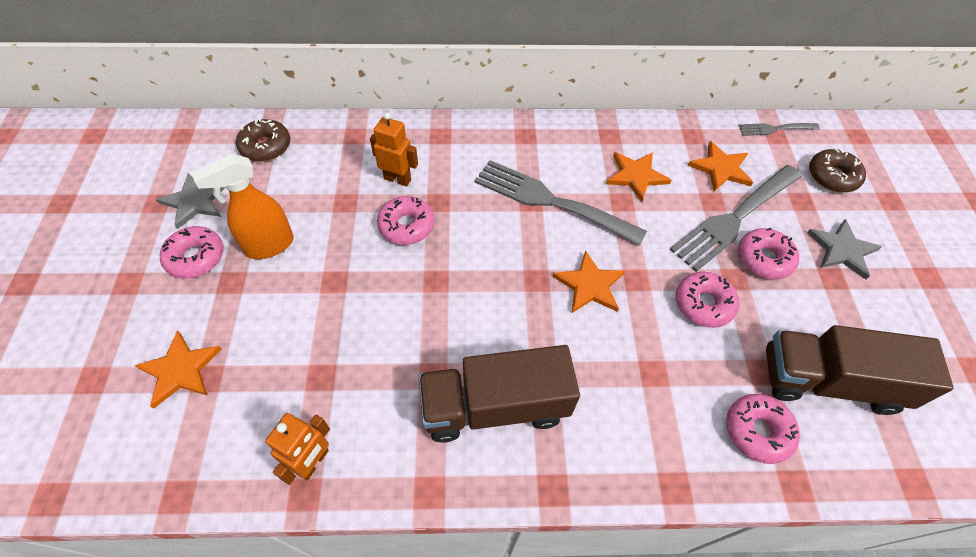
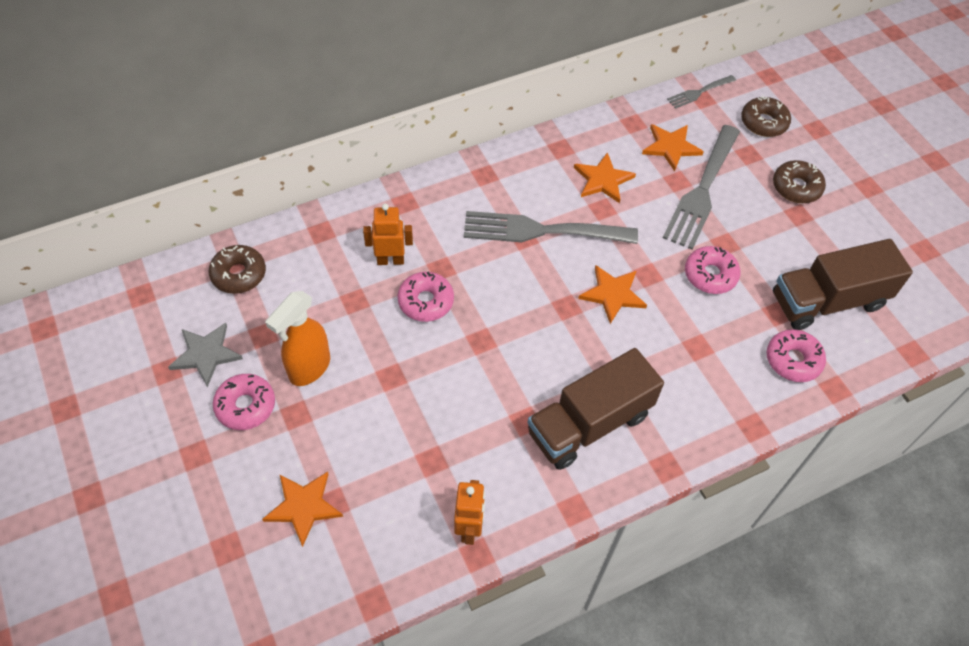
camera: 25 degrees left, 0 degrees up
(764, 259) = (740, 218): pink donut -> none
(842, 250) = (796, 187): grey star -> brown donut

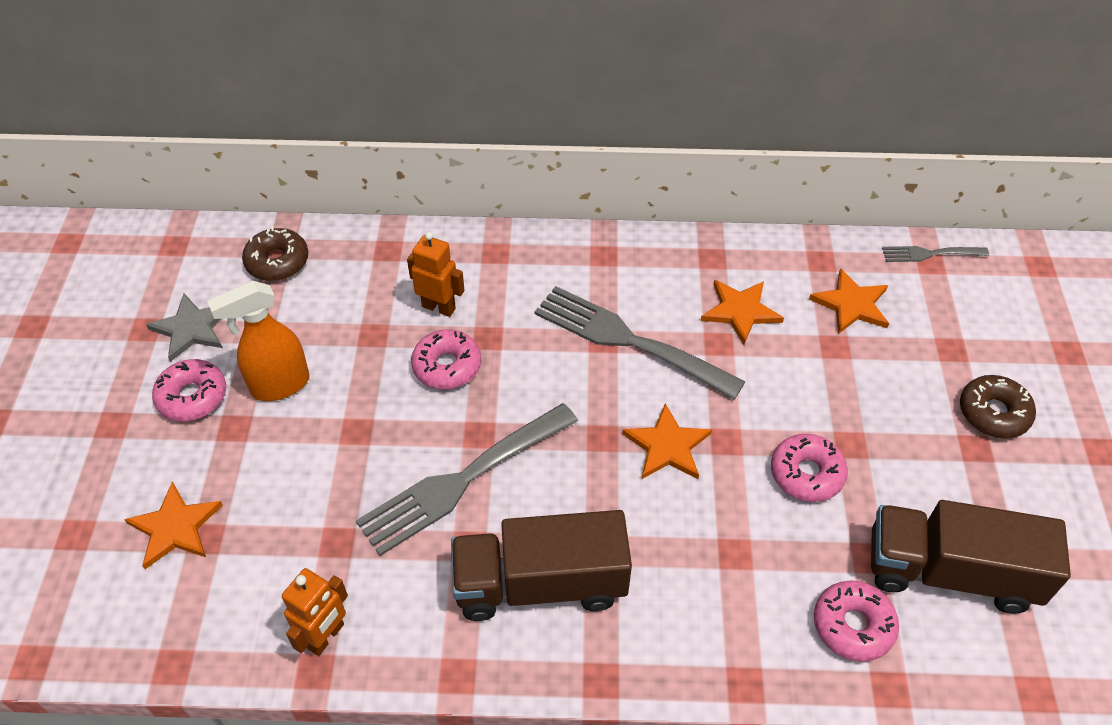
camera: 30 degrees right, 5 degrees down
(702, 191) = (860, 370): grey fork -> grey fork (462, 481)
(763, 122) = (996, 319): brown donut -> none

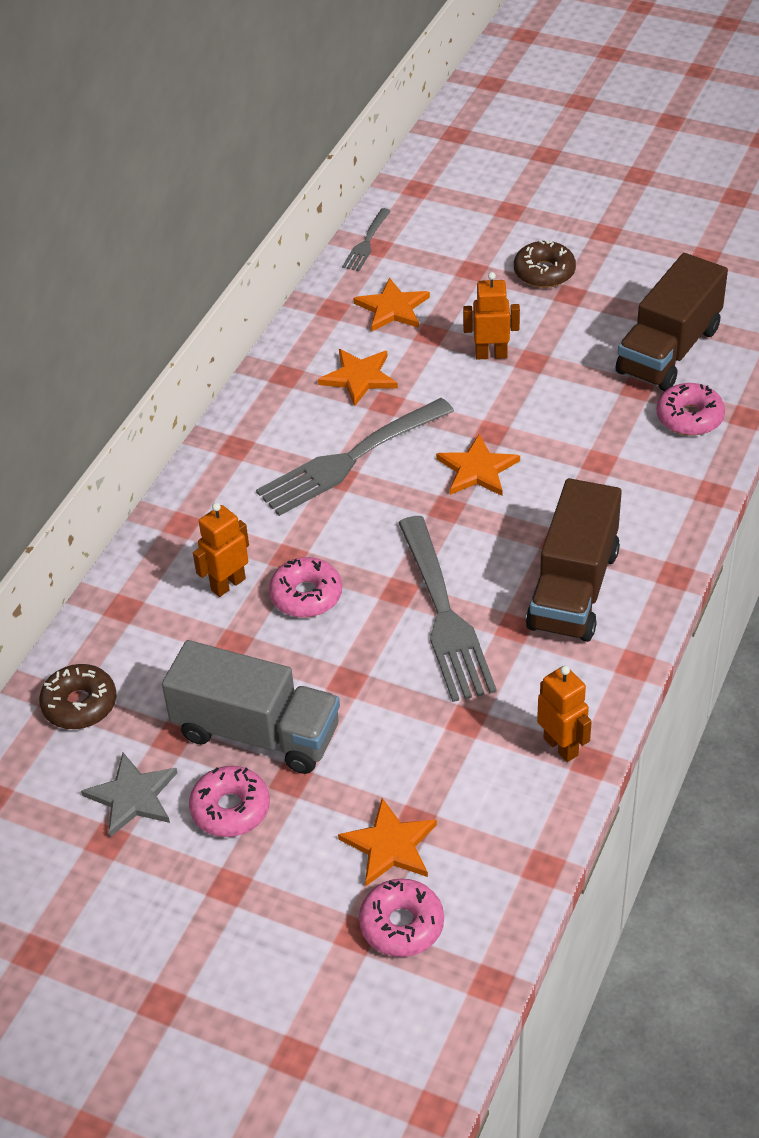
camera: 65 degrees left, 5 degrees down
(279, 385) = (257, 732): orange spray bottle -> grey truck
(806, 474) = (547, 395): pink donut -> pink donut (402, 925)
(837, 405) = (491, 354): none -> orange robot

